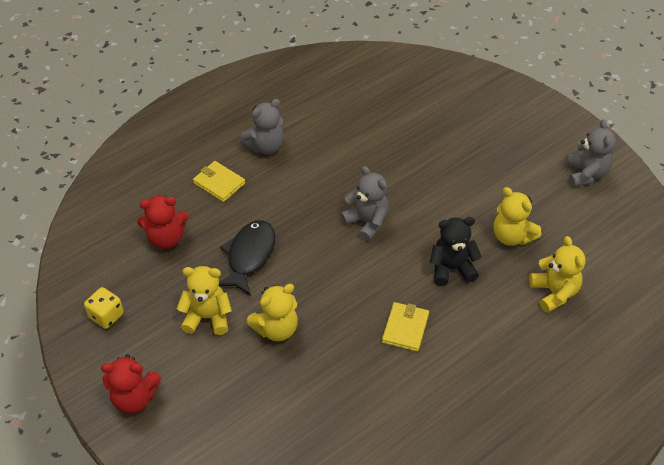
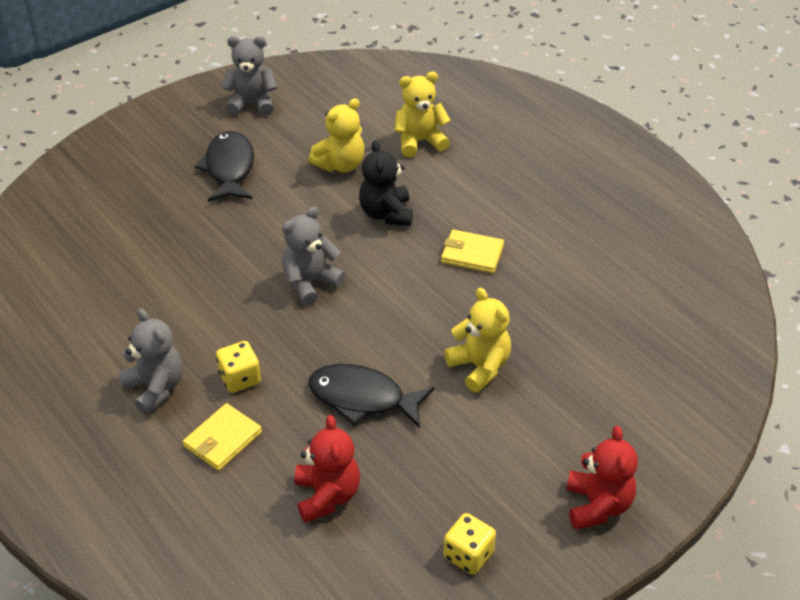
camera: 90 degrees left, 5 degrees down
(207, 317) = (465, 437): yellow teddy bear -> none
(272, 188) = (240, 378): none -> yellow dice
(496, 166) = (229, 168): none -> black fish

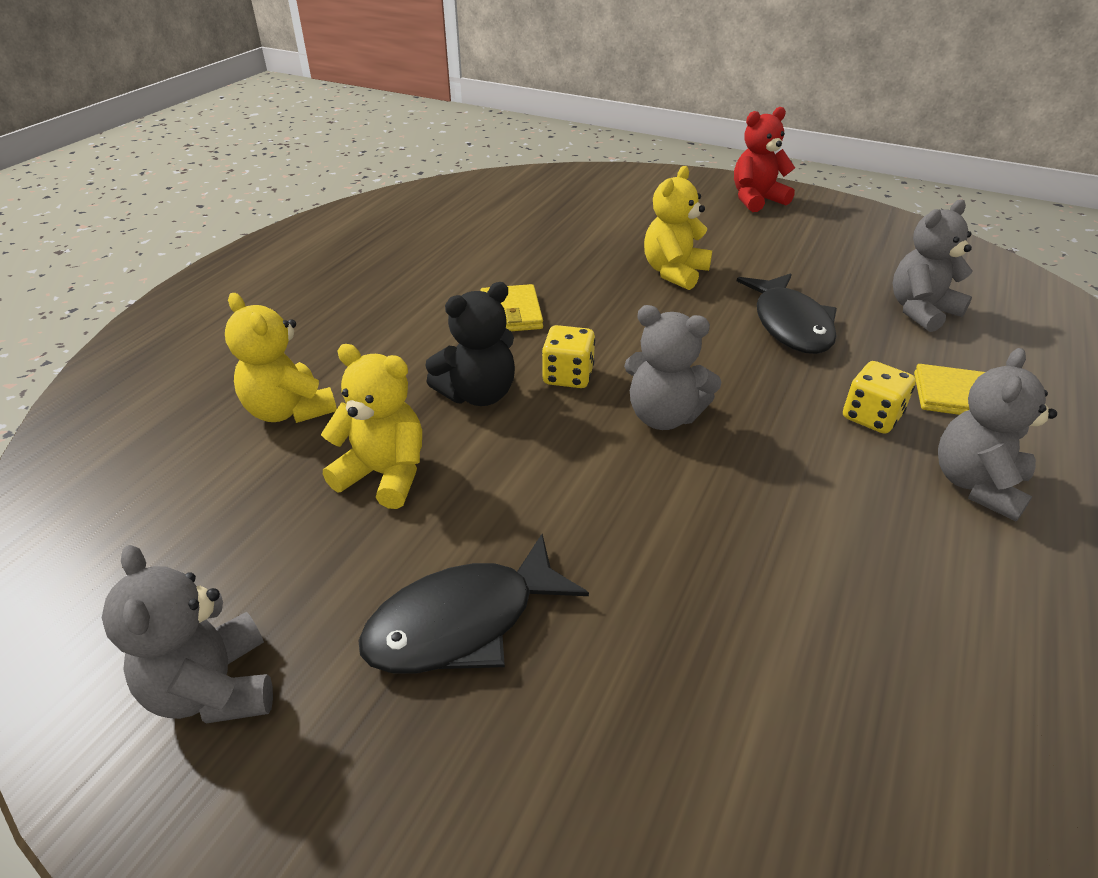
camera: 115 degrees left, 5 degrees down
(327, 496) = (921, 311): red teddy bear -> grey teddy bear
(468, 555) = (872, 236): yellow dice -> yellow dice (568, 376)

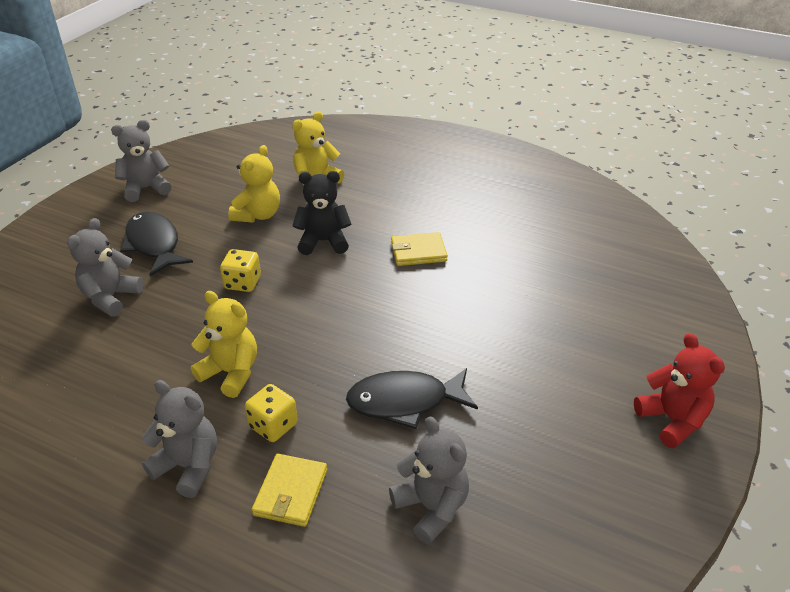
camera: 90 degrees right, 0 degrees up
(478, 394) = (323, 241): black teddy bear -> black teddy bear turned 120 degrees clockwise
(568, 376) = (339, 277): yellow dice -> yellow dice (242, 283)
(663, 416) = (290, 317): grey teddy bear -> grey teddy bear (110, 297)
(674, 272) = (489, 339): yellow teddy bear -> yellow teddy bear (231, 373)

